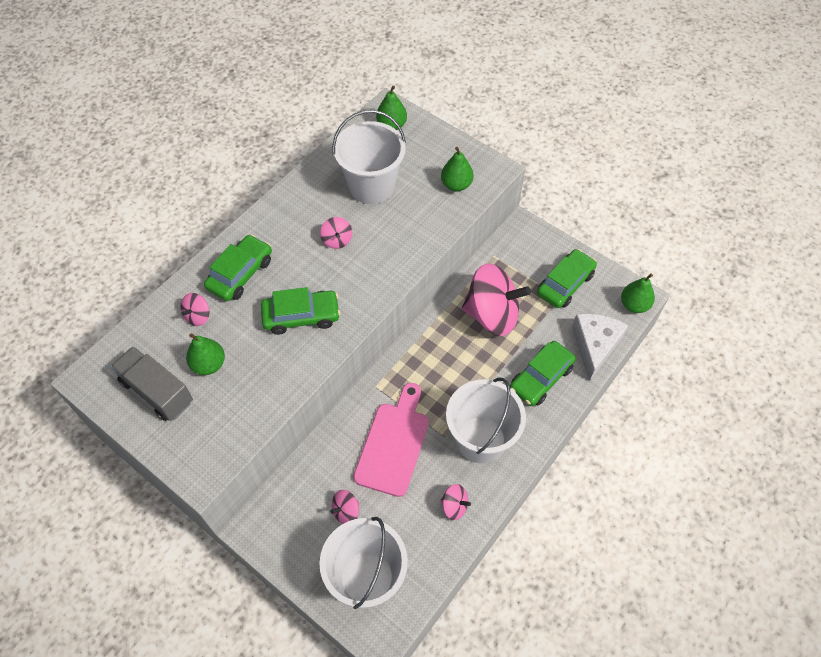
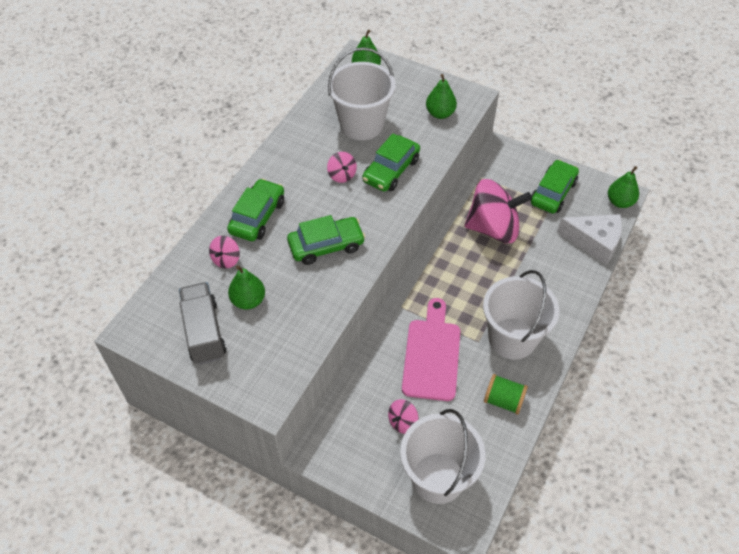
camera: 10 degrees left, 5 degrees down
(157, 391) = (204, 332): grey truck -> grey truck turned 45 degrees clockwise
(454, 506) = (503, 400): pink spinning top -> green spool
(541, 378) = (553, 277): green car -> green car (391, 170)
(594, 346) = (594, 242): white cheese -> white cheese turned 105 degrees clockwise

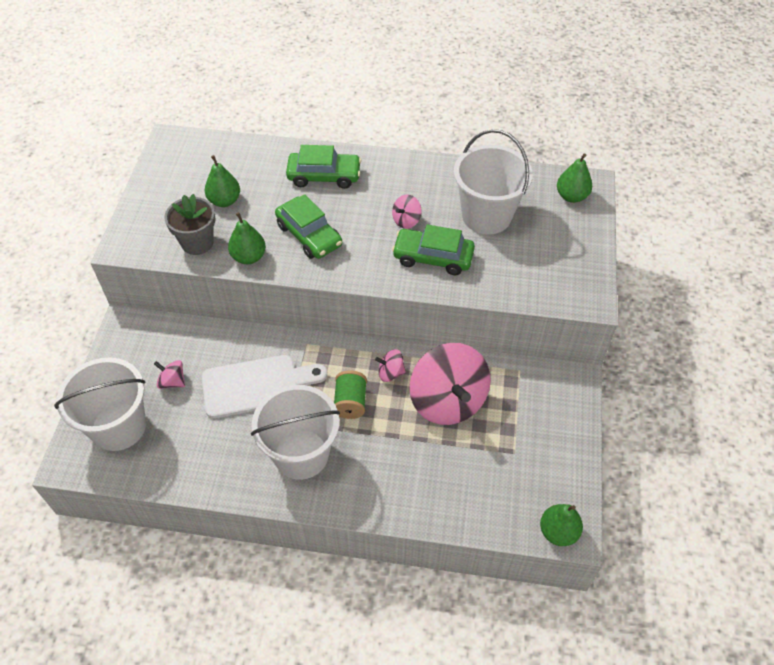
camera: 70 degrees right, 0 degrees up
(204, 332) = (182, 184): grey truck -> none
(226, 259) = (265, 171): pink spinning top -> pink spinning top (390, 373)
(293, 334) = (197, 242): none -> grey flower pot
(432, 355) = (256, 385): pink cutting board -> white cutting board
(440, 113) = (543, 277): green pear -> green pear (249, 257)
(503, 400) = (220, 463): green spool -> green spool (350, 402)
(553, 192) = (534, 451): green car -> none
(594, 242) = (476, 513): white cheese -> none

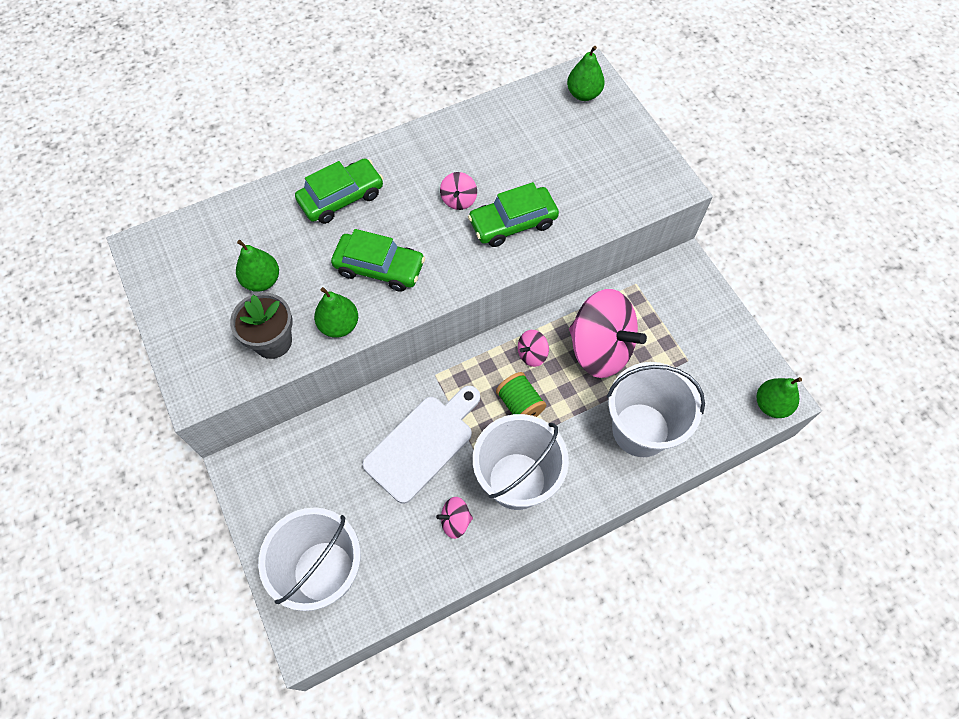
camera: 35 degrees left, 10 degrees up
(172, 381) = (338, 493): pink spinning top -> pink spinning top (455, 521)
(486, 216) = (526, 154): white bucket -> white bucket (640, 430)

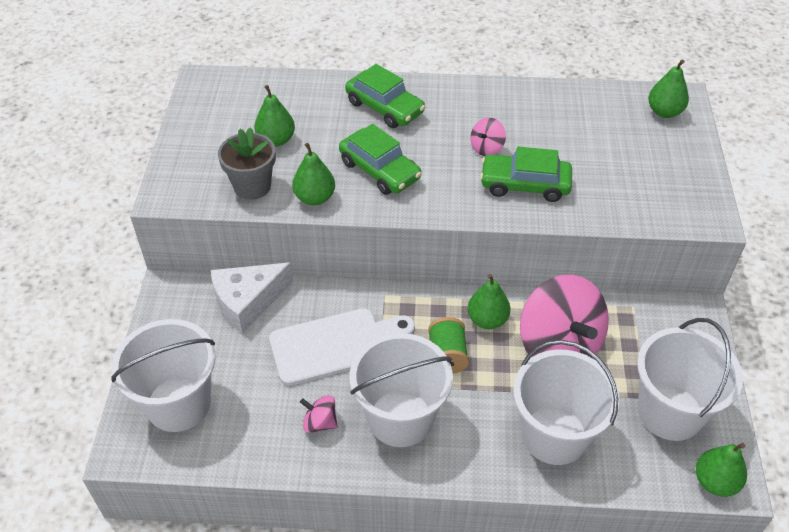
camera: 30 degrees right, 15 degrees down
(320, 443) = (248, 302): none -> white cheese
(341, 197) = (385, 107): green car -> green car turned 45 degrees clockwise
(532, 354) = (487, 320): pink spinning top -> green pear
(711, 363) = (670, 412): none -> white bucket

